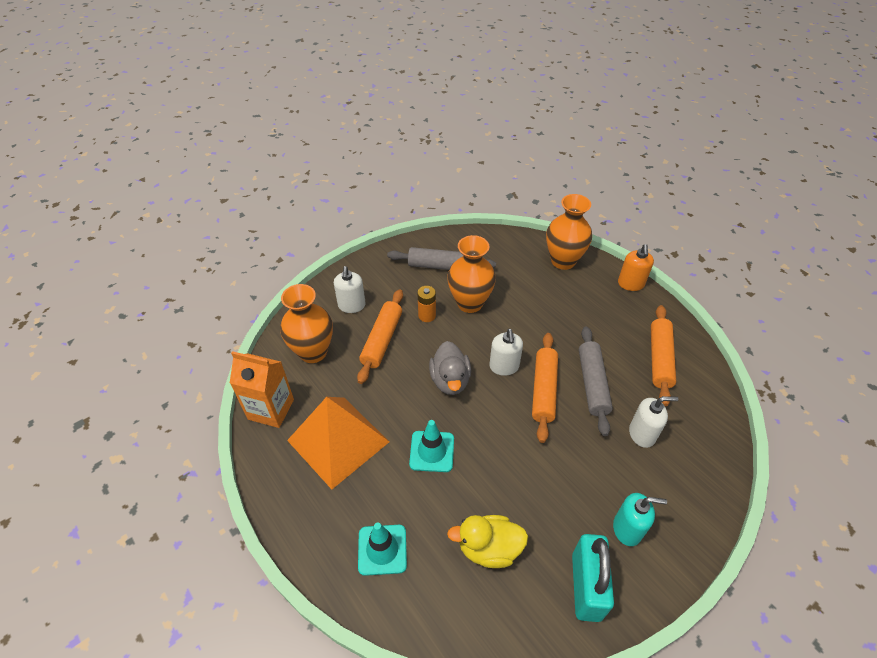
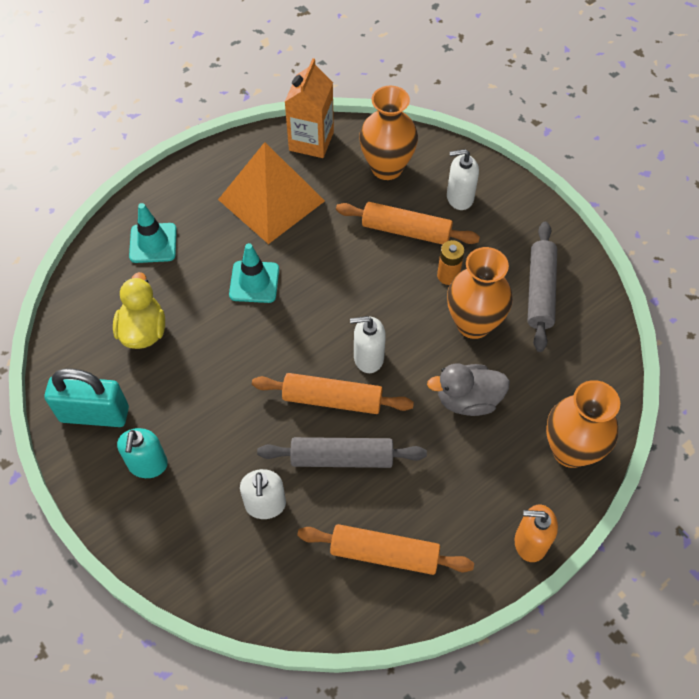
camera: 90 degrees right, 10 degrees up
(450, 380) = (347, 300): grey duck -> grey duck (468, 400)

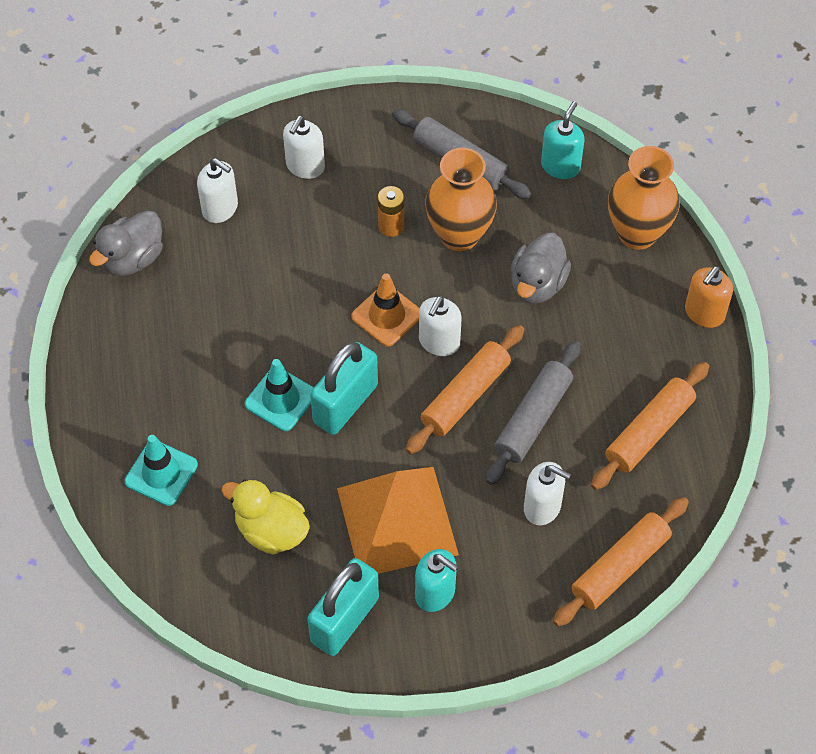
camera: 60 degrees left, 0 degrees up
(271, 200) = (185, 334): orange pyramid -> orange pyramid (397, 521)
(275, 323) = (345, 404): none -> turquoise padlock
(311, 141) = (132, 258): orange carton -> grey duck
(368, 312) = (386, 315): none -> orange traffic cone
(387, 168) = (220, 208): orange vase -> white soap dispenser
(406, 230) = (312, 233): orange rolling pin -> orange rolling pin (619, 567)
(591, 361) = (560, 166): none -> turquoise soap dispenser

